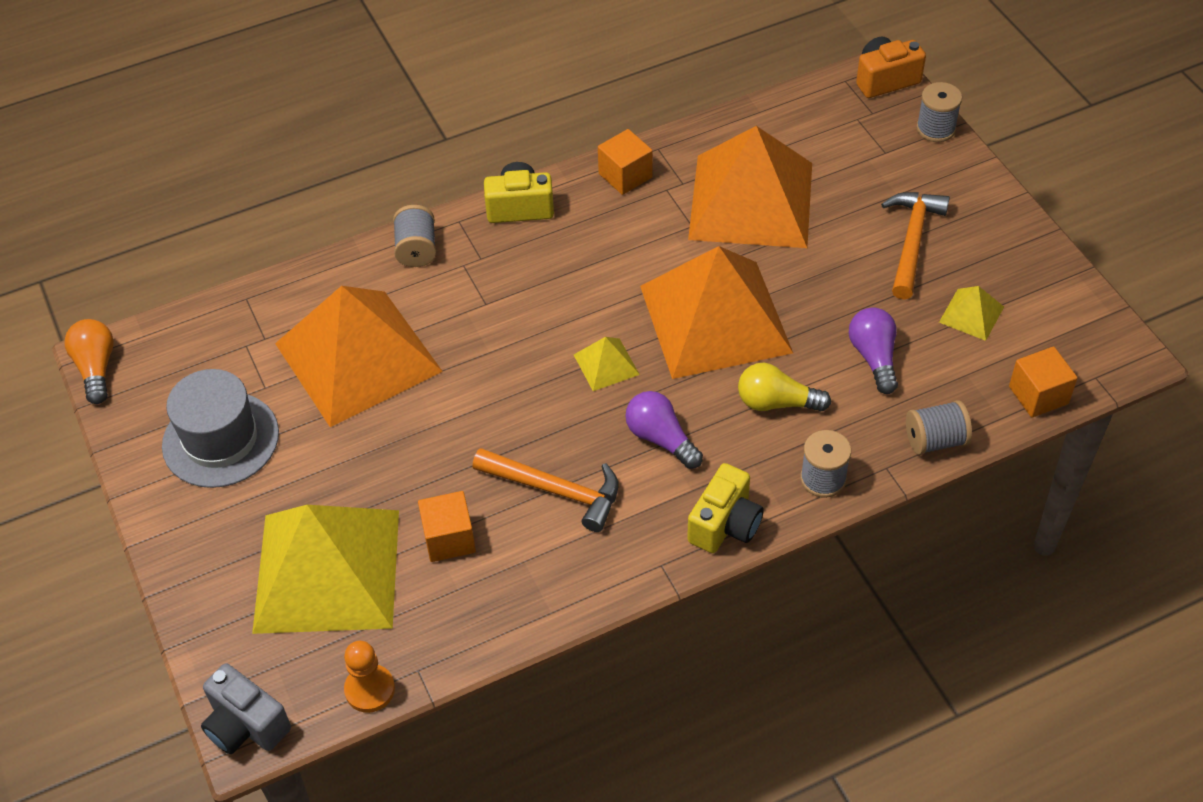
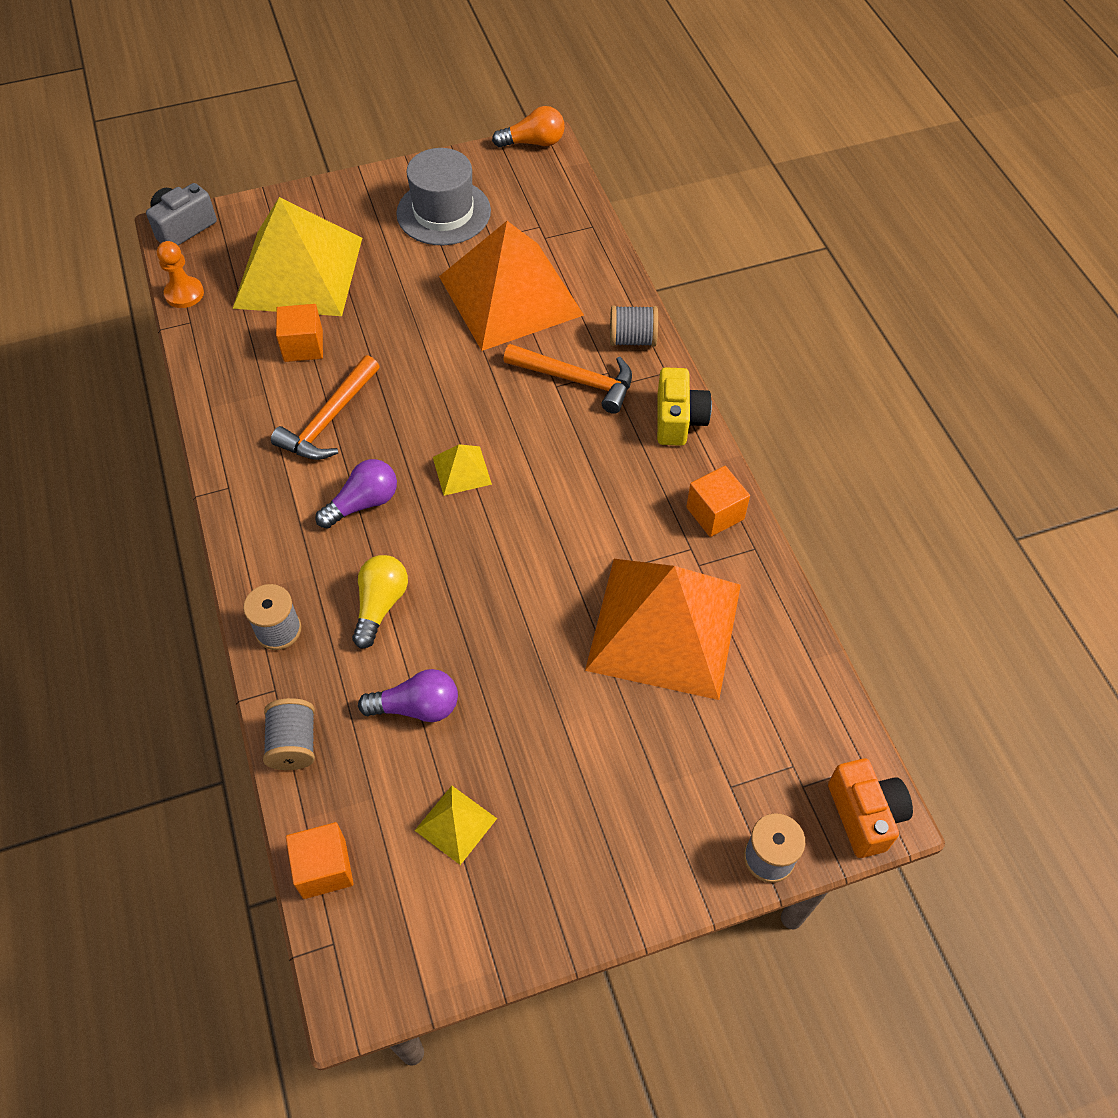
camera: 95 degrees right, 5 degrees up
(715, 319) = (500, 568): orange pyramid -> none
(725, 524) = (253, 541): yellow camera -> none
(912, 242) = (577, 784): orange hammer -> orange hammer (576, 380)

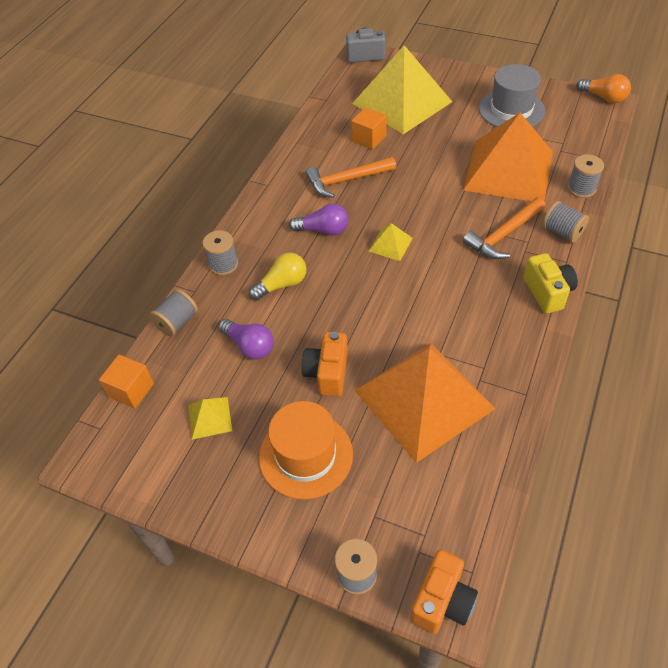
camera: 45 degrees right, 5 degrees down
(184, 294) = (336, 85): orange pawn -> none
(538, 672) = (327, 373): none -> orange camera
(576, 380) = (504, 235): orange hammer -> orange hammer turned 75 degrees clockwise
(603, 780) = (306, 455): none -> orange hat
(607, 274) = (581, 188): none -> grey spool
(678, 420) = (547, 292): yellow camera -> yellow camera turned 60 degrees counterclockwise
(715, 513) = (519, 358): orange cube -> none

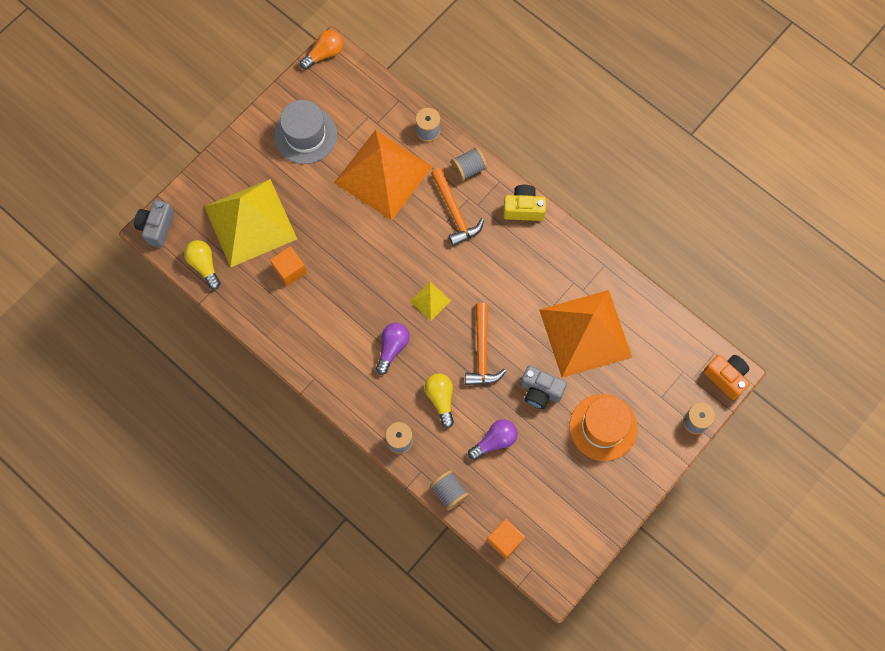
camera: 75 degrees left, 20 degrees up
(209, 418) = (550, 486): yellow pyramid -> none
(327, 373) = (540, 391): orange camera -> grey camera
(345, 89) = (204, 265): none -> yellow light bulb
(347, 180) = (338, 308): orange hammer -> orange hammer (482, 351)

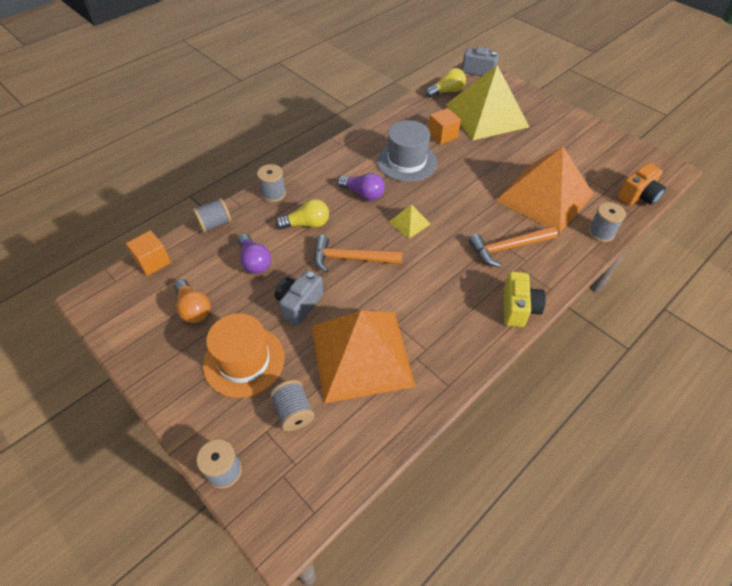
camera: 95 degrees right, 20 degrees down
(305, 135) = (577, 148): grey hat -> grey hat (406, 161)
(324, 54) = (668, 163): orange light bulb -> orange light bulb (193, 308)
(468, 169) = (561, 263): grey spool -> grey spool (293, 412)
(726, 377) = (276, 524): orange camera -> orange camera (638, 196)

